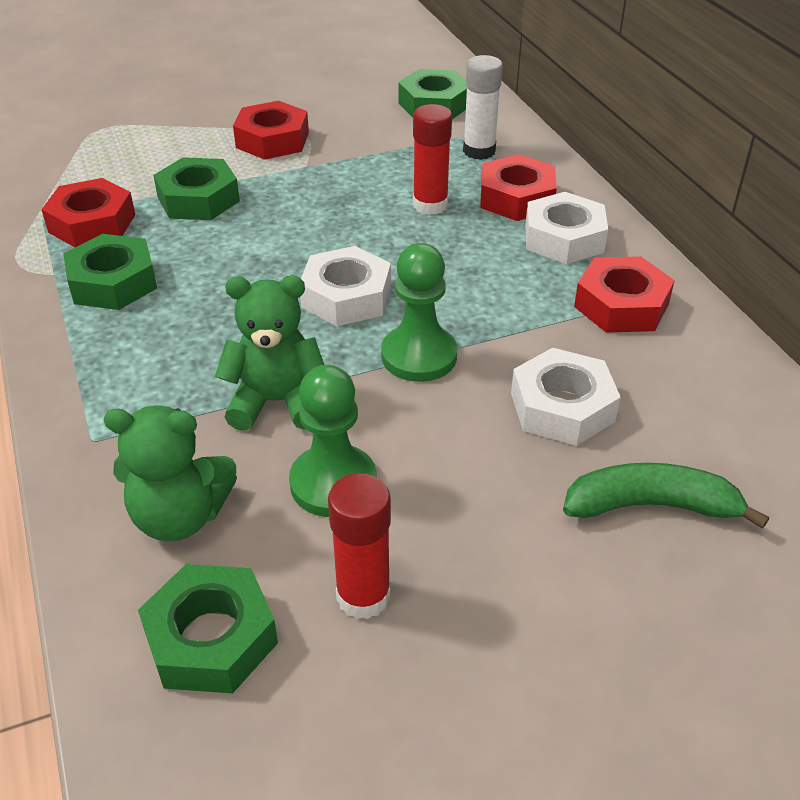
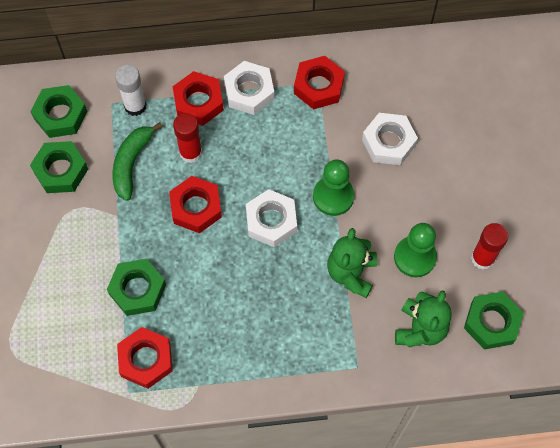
camera: 75 degrees left, 25 degrees up
(113, 282) = (218, 349): green nut -> green nut (61, 170)
(272, 140) = (73, 231): red nut -> red nut (196, 207)
(651, 506) = (459, 129): green banana -> green banana (131, 163)

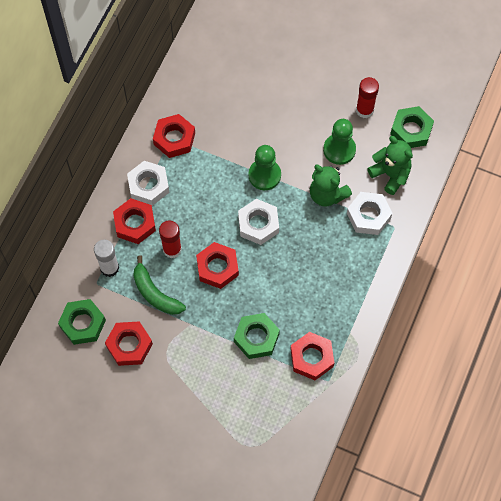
camera: 60 degrees left, 0 degrees up
(61, 170) = (129, 345): green nut -> red nut
(388, 142) = (246, 119): white nut -> white nut (368, 216)

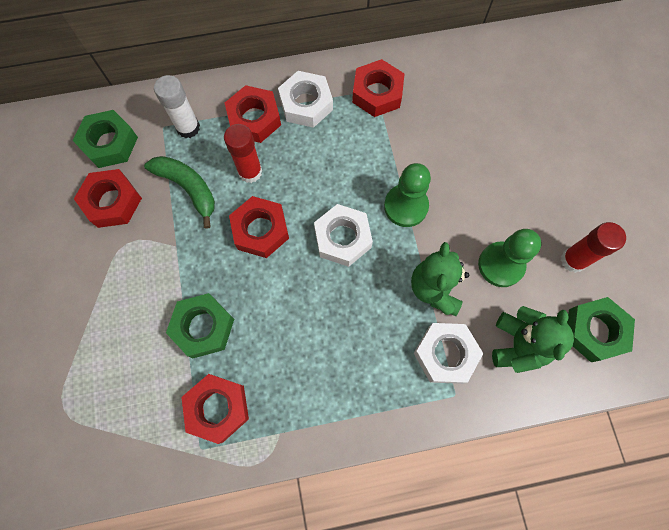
camera: 55 degrees right, 5 degrees up
(155, 293) = (188, 188): green banana -> green banana turned 120 degrees clockwise

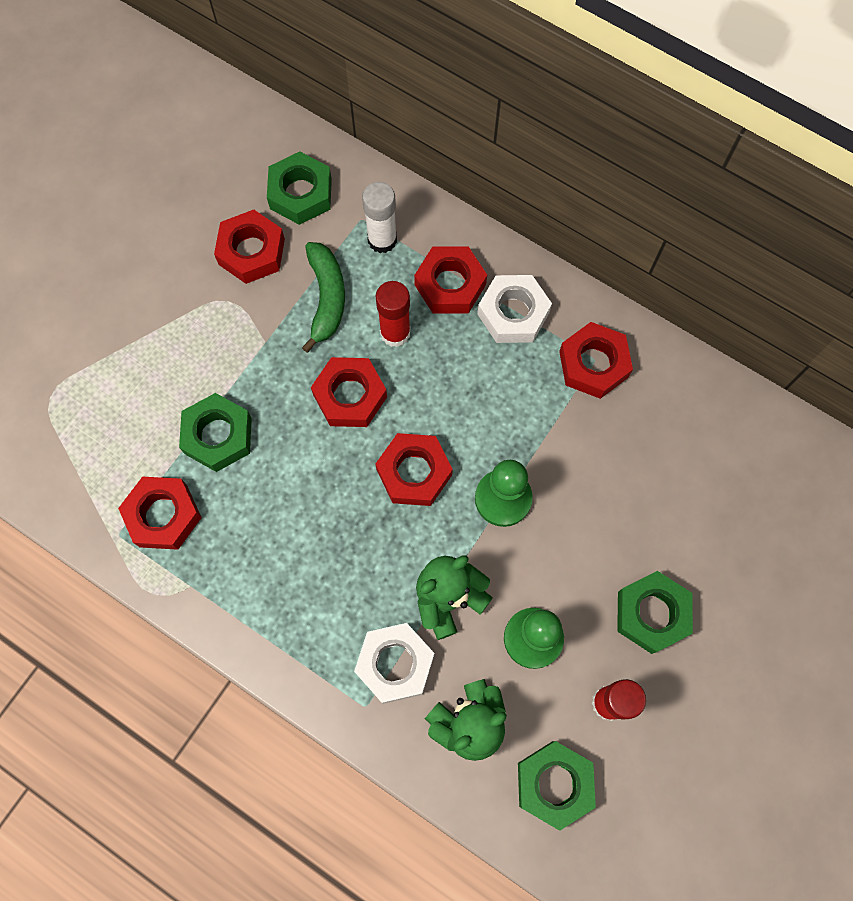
camera: 45 degrees right, 0 degrees up
(342, 238) = (414, 472): white nut -> red nut
(543, 193) = (651, 614): none -> green nut

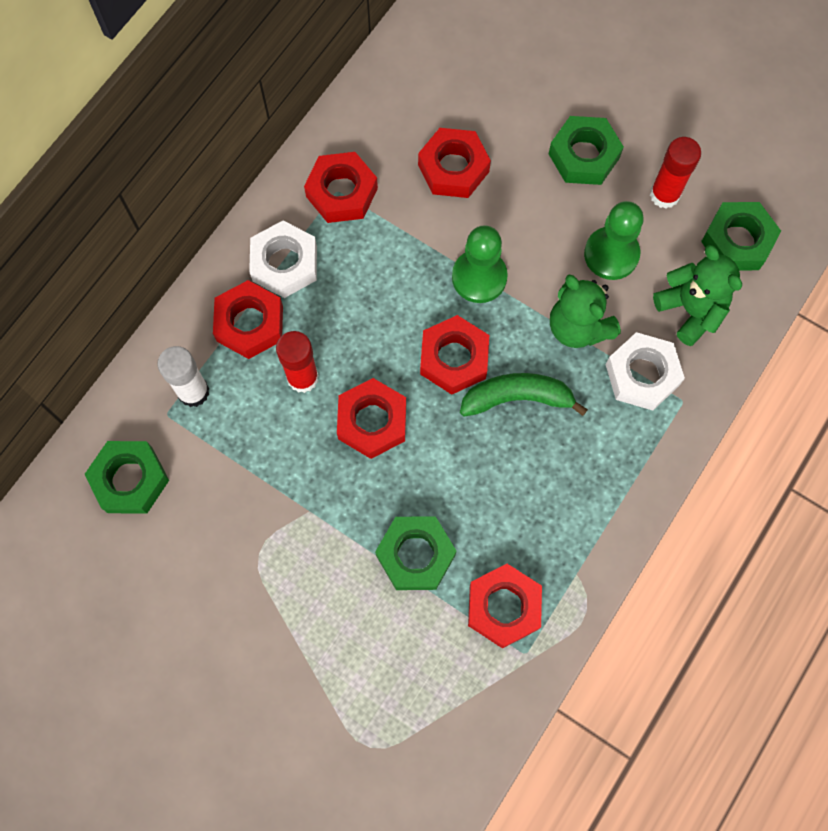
camera: 90 degrees left, 0 degrees up
(251, 252) = (200, 531): red nut -> red nut (453, 168)
(326, 298) = (260, 448): green banana -> green banana (517, 398)

